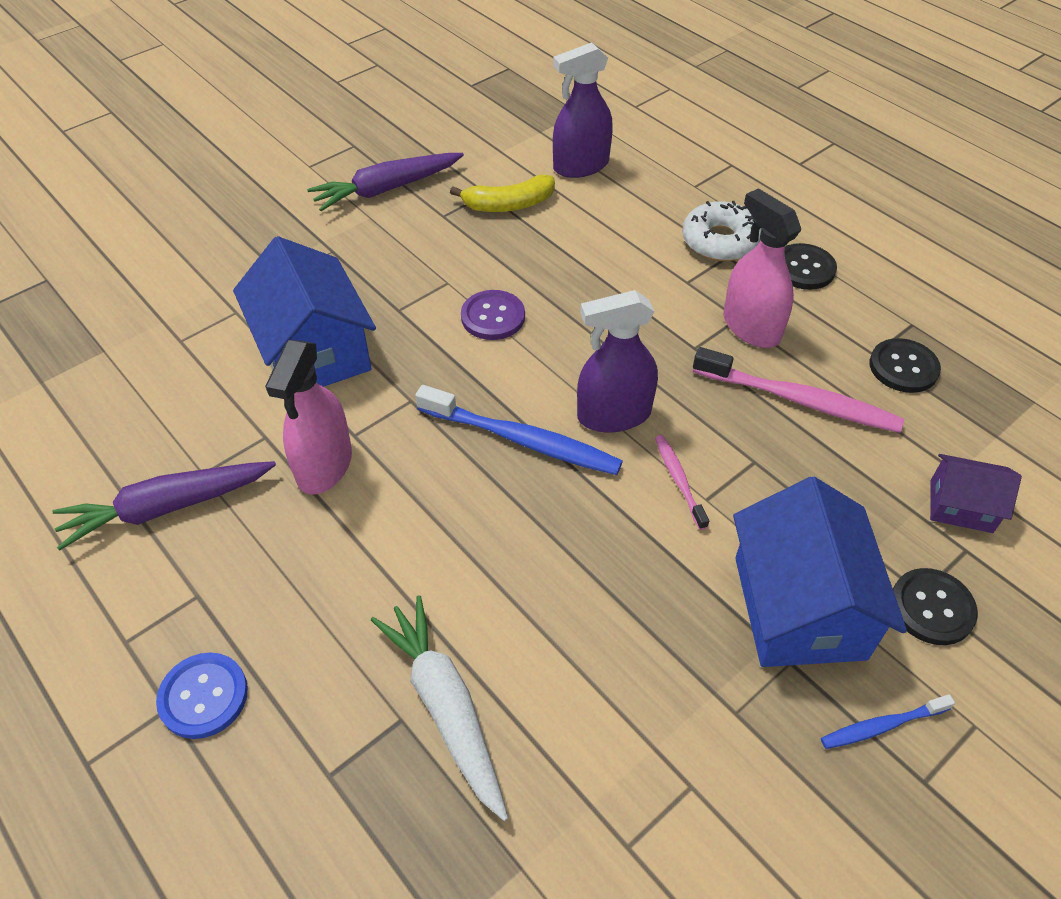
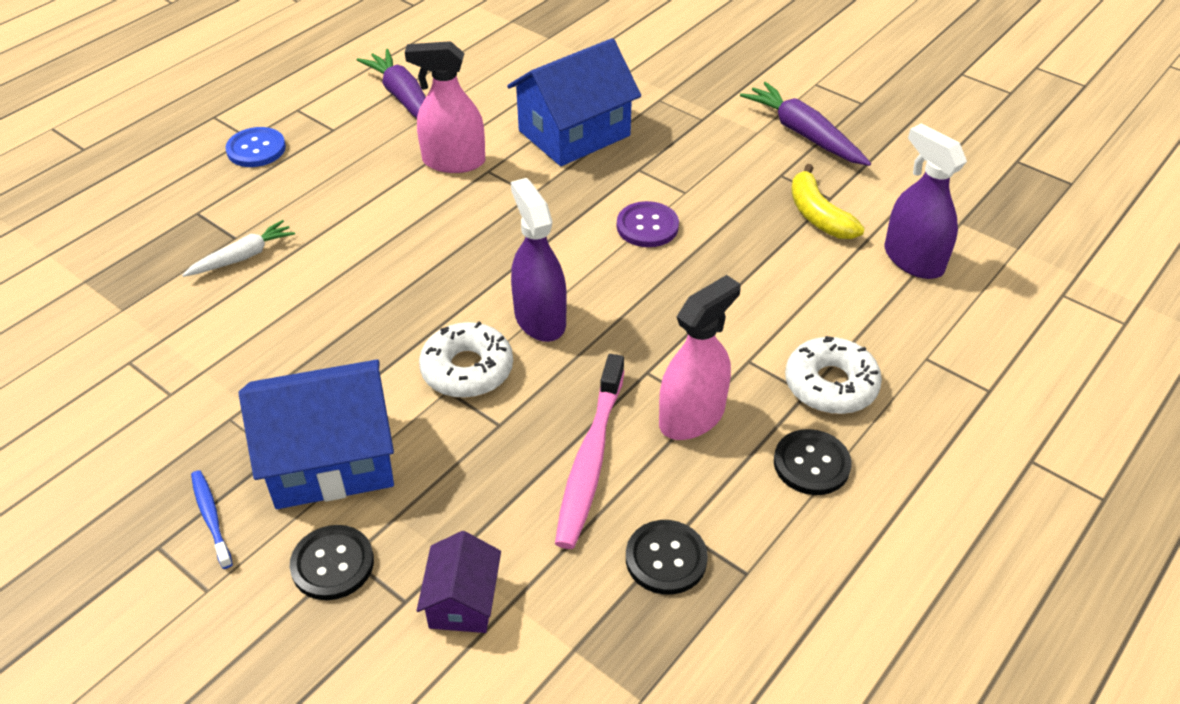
camera: 80 degrees right, 5 degrees down
(446, 707) = (243, 257): white carrot -> white carrot, size x0.64
(522, 440) = (498, 264): blue toothbrush -> none
(679, 480) = (467, 369): pink toothbrush -> white donut

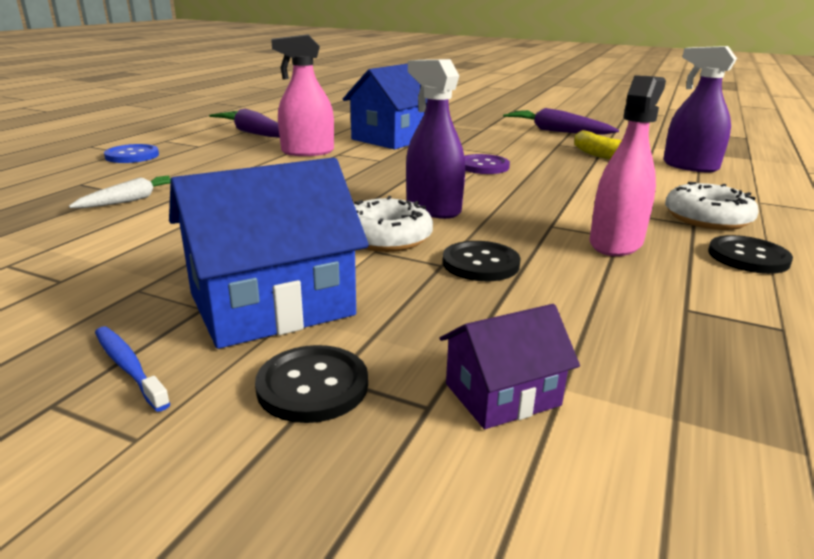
camera: 15 degrees left, 20 degrees down
(463, 601) = (502, 395): purple house -> purple house turned 75 degrees clockwise
(590, 459) = (550, 275): pink toothbrush -> none
(666, 559) = (693, 329): black button -> black button (480, 264)

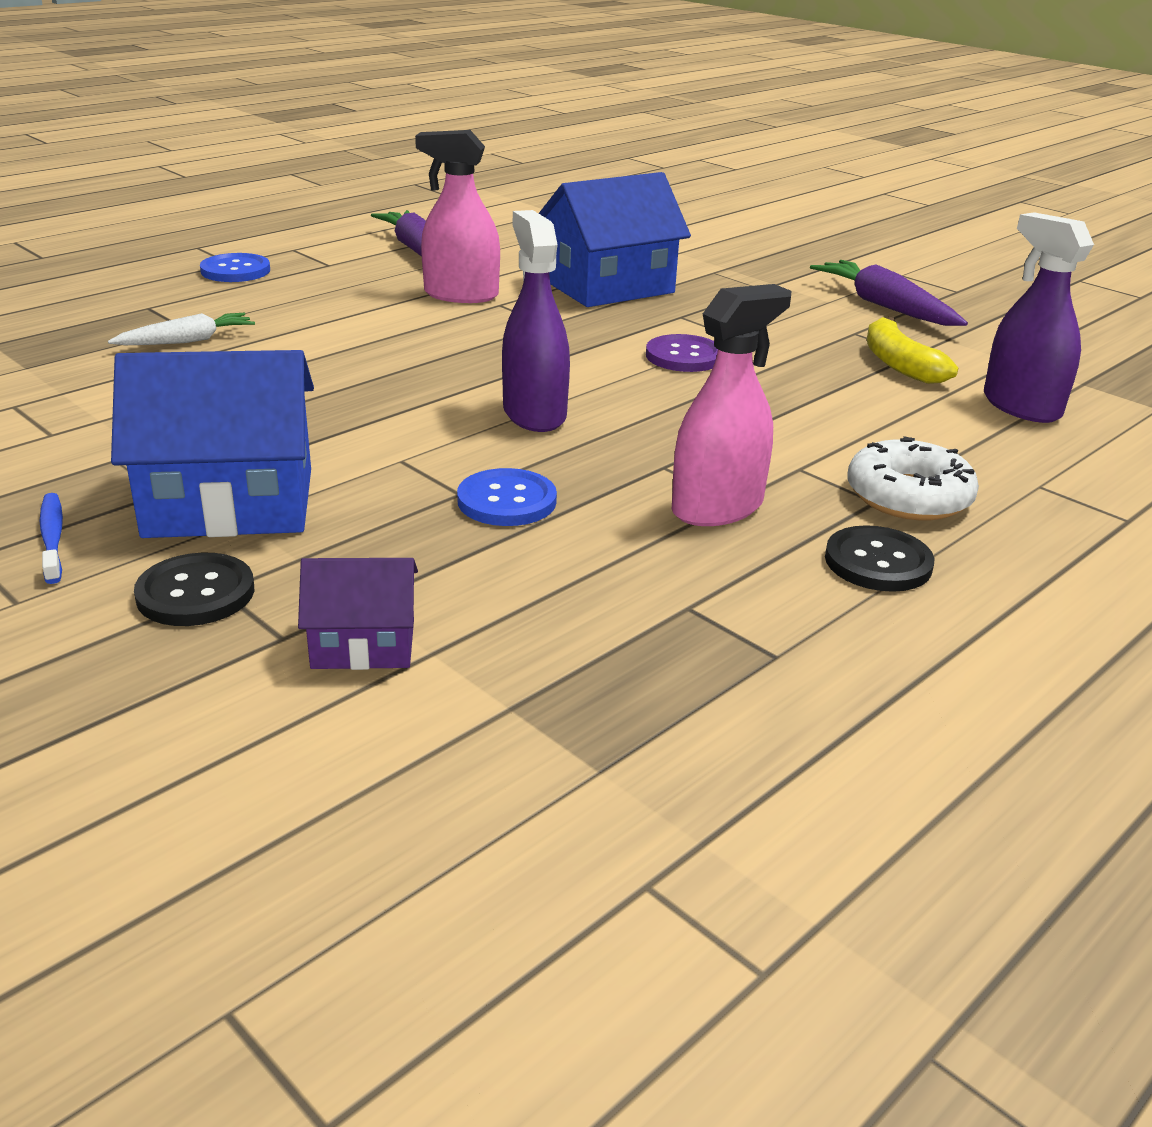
camera: 20 degrees right, 5 degrees up
(386, 238) = (431, 445): white donut -> none
(480, 264) = (507, 501): black button -> blue button

